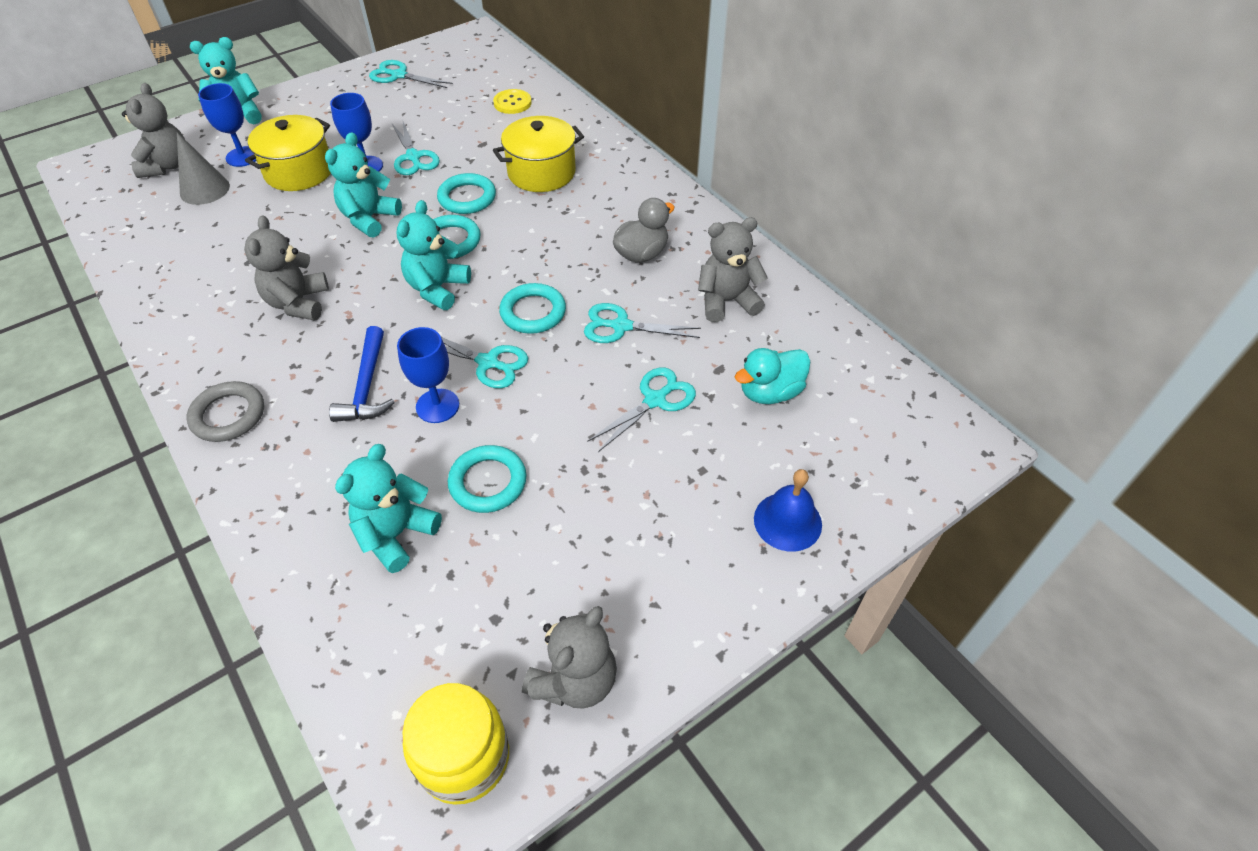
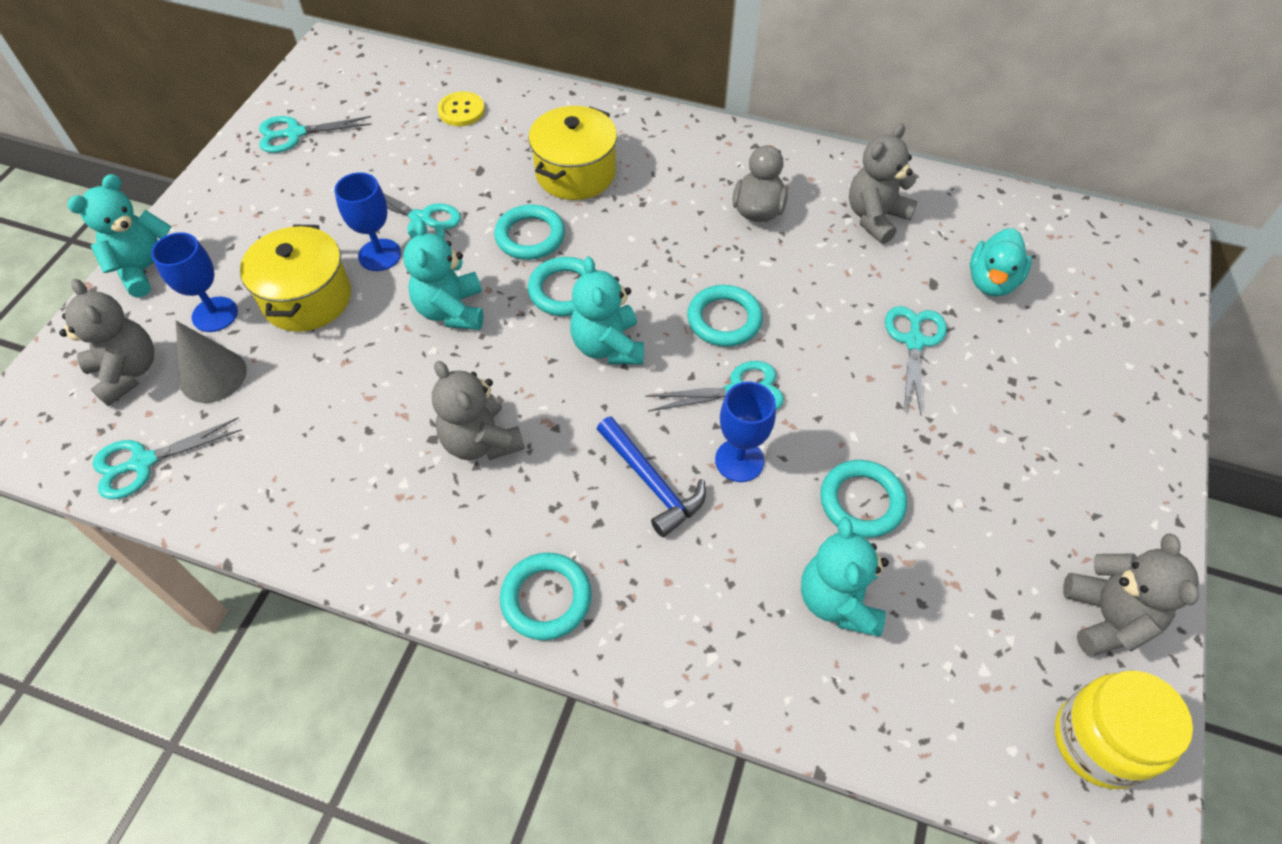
camera: 35 degrees left, 5 degrees up
(228, 415) = (546, 598): grey ring -> turquoise ring
(621, 326) = (815, 289): turquoise scissors -> turquoise scissors (143, 462)
(787, 521) = (1114, 383): blue bell -> none

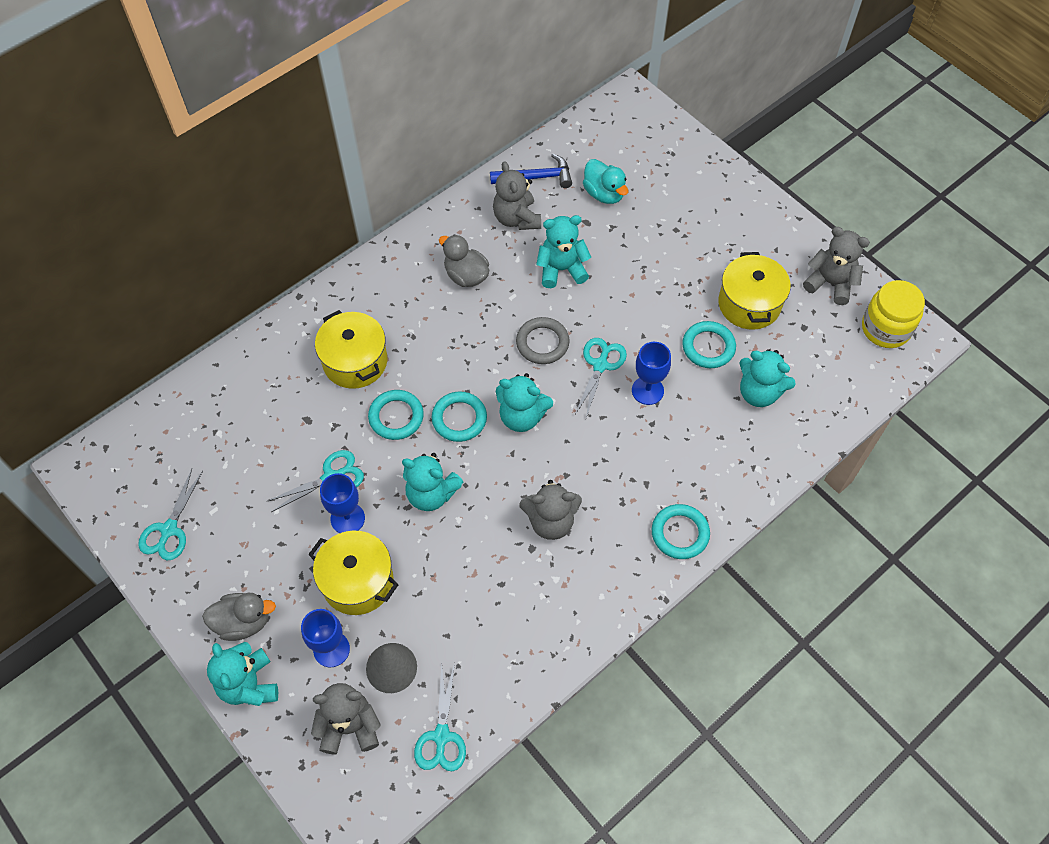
camera: 60 degrees left, 5 degrees up
(217, 231) = (243, 622): none -> grey duck
(461, 110) = (232, 404): yellow button -> none
(651, 482) = (635, 442): blue hammer -> blue hammer (536, 177)
(724, 319) = (542, 343): turquoise ring -> grey ring
(843, 290) = (561, 269): none -> turquoise teddy bear
(914, 341) = (621, 258): turquoise scissors -> none
(974, 522) = (749, 304): none -> yellow pot

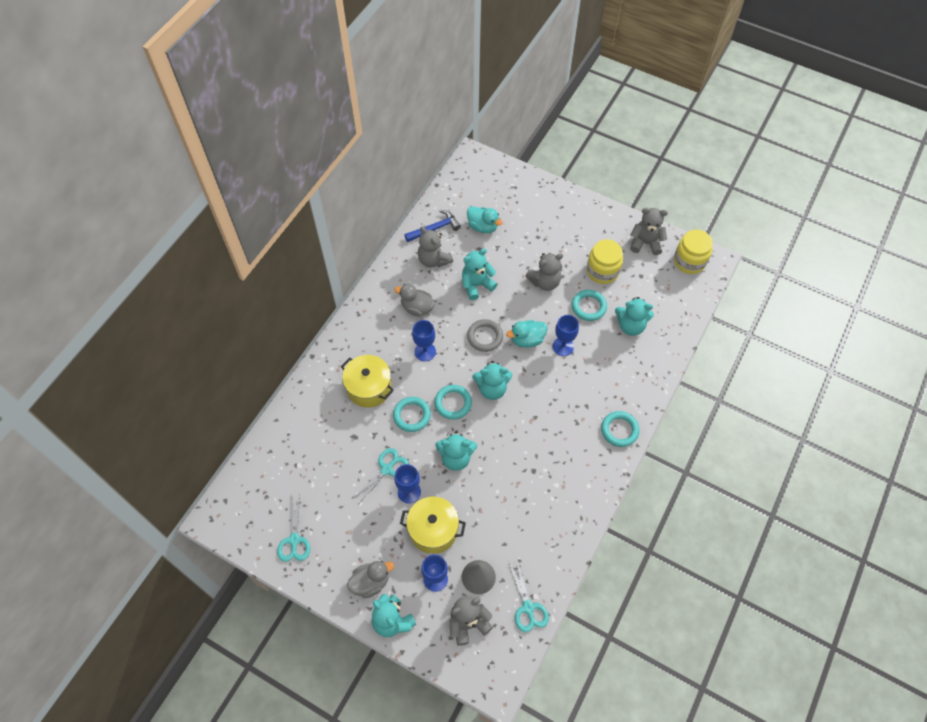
camera: 20 degrees left, 0 degrees up
(451, 337) = (425, 351): none -> blue goblet
(550, 521) = (538, 449): grey teddy bear -> grey teddy bear (544, 282)
(600, 365) = (527, 339): turquoise scissors -> turquoise duck
(749, 304) = (602, 271): yellow pot -> yellow jar

